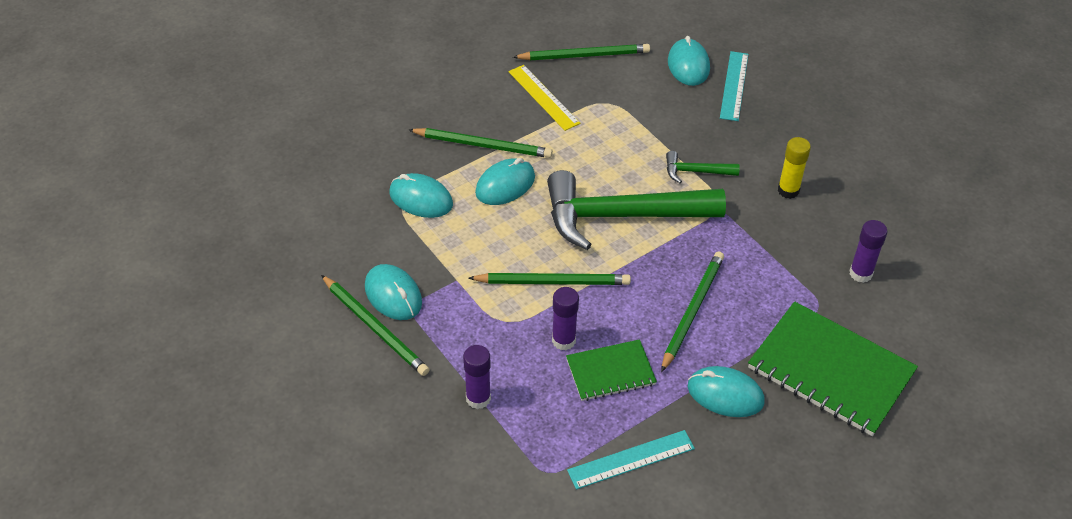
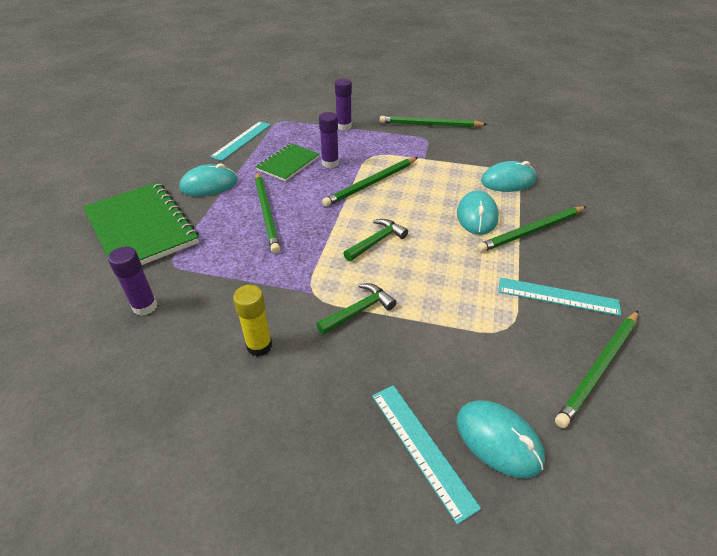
camera: 140 degrees right, 5 degrees down
(393, 295) = (443, 138): turquoise mouse -> none
(543, 97) = (558, 296): yellow ruler -> turquoise ruler
(621, 216) = (376, 241): green hammer -> green hammer, size x0.43
(830, 371) = (141, 228): green notebook -> green notebook turned 60 degrees clockwise

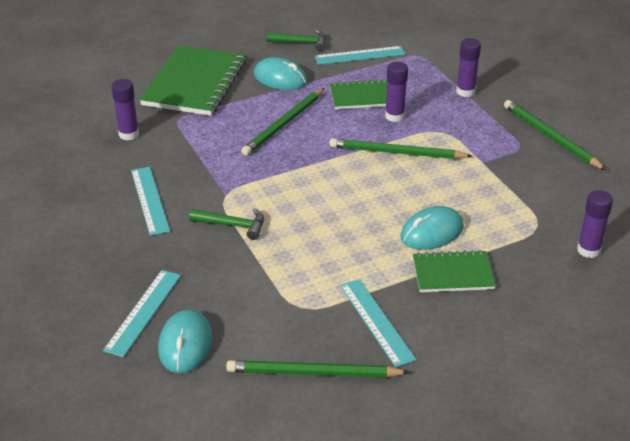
camera: 50 degrees right, 5 degrees down
(259, 346) = (150, 200): yellow glue stick -> turquoise ruler
(376, 241) = (322, 195): green hammer -> green hammer (301, 43)
(508, 181) = (519, 228): turquoise mouse -> none
(531, 231) = (453, 273): green pencil -> green notebook
(554, 169) = (588, 250): none -> purple glue stick

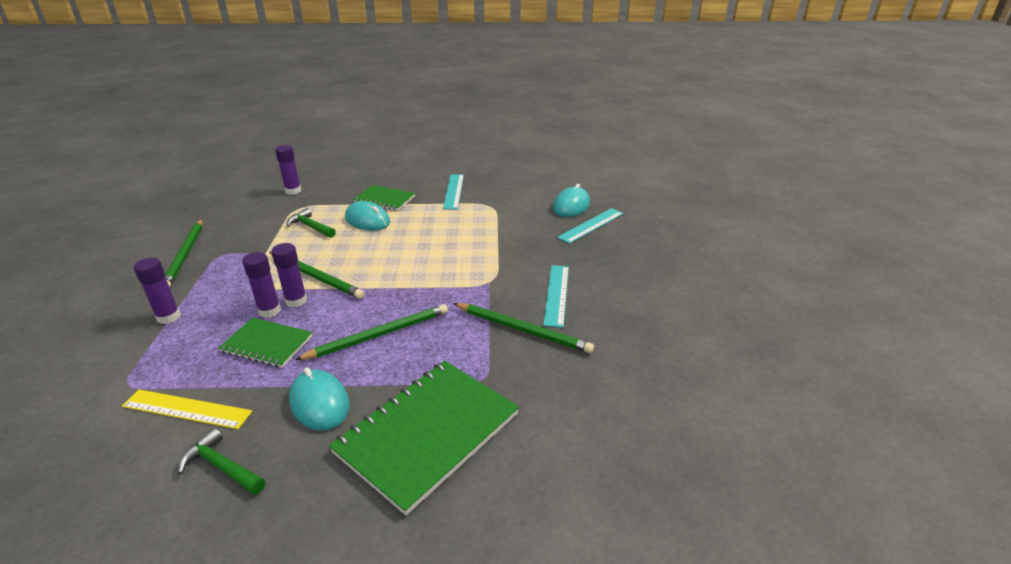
camera: 155 degrees left, 5 degrees down
(129, 134) = (549, 373): purple glue stick -> purple glue stick (296, 301)
(233, 225) = (499, 258): green hammer -> green hammer (310, 227)
(313, 373) = (507, 182): green pencil -> green pencil (523, 330)
(360, 55) = (187, 409): turquoise ruler -> yellow ruler
(432, 232) = (367, 220): turquoise mouse -> turquoise mouse turned 45 degrees clockwise

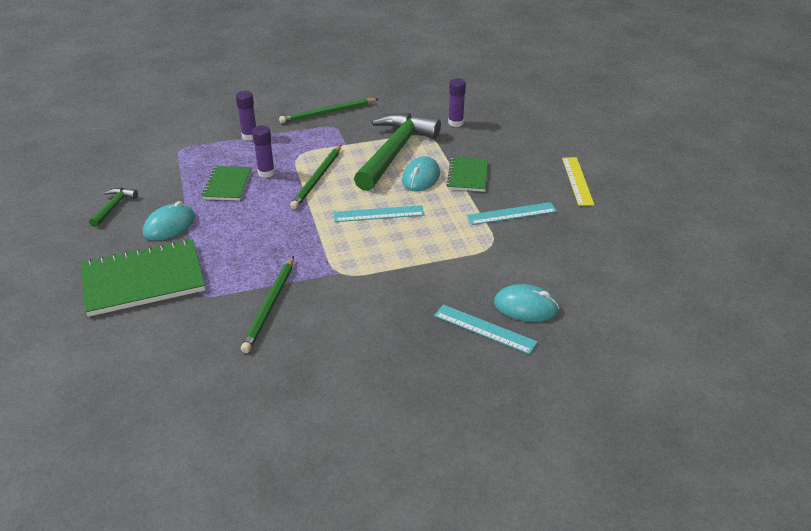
camera: 75 degrees right, 5 degrees up
(187, 409) = (160, 177): yellow ruler -> yellow ruler (577, 181)
(296, 301) = (281, 180): purple glue stick -> none
(310, 227) = (395, 152): green hammer -> green hammer, size x2.32
(379, 335) = (247, 230): green pencil -> none
(427, 433) = (143, 280): green notebook -> green notebook turned 45 degrees counterclockwise
(556, 294) = (331, 319): turquoise ruler -> turquoise ruler (378, 214)

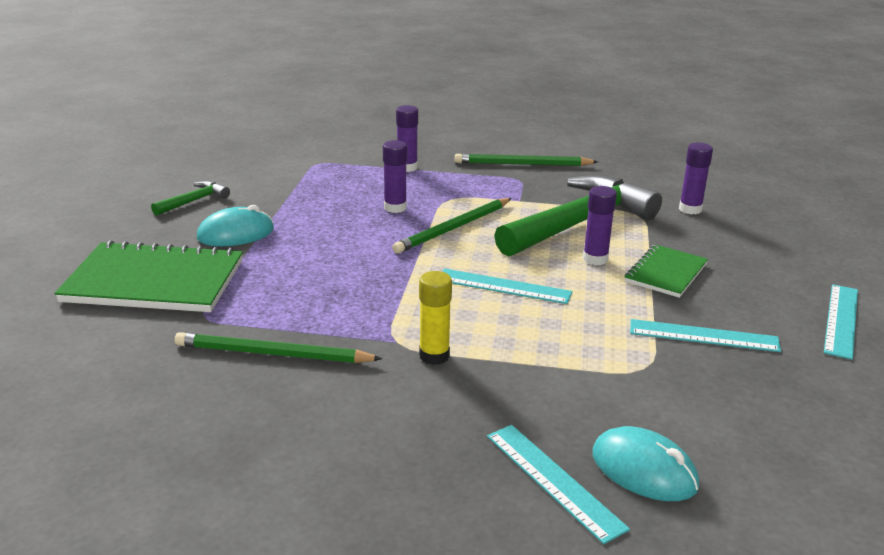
camera: 25 degrees right, 10 degrees down
(227, 185) = (338, 209): green notebook -> none
(270, 306) = (273, 354): green pencil -> green pencil turned 60 degrees clockwise
(370, 275) = (434, 356): none -> yellow glue stick
(421, 177) = (595, 259): turquoise mouse -> purple glue stick
(577, 181) = (841, 320): yellow ruler -> turquoise ruler

